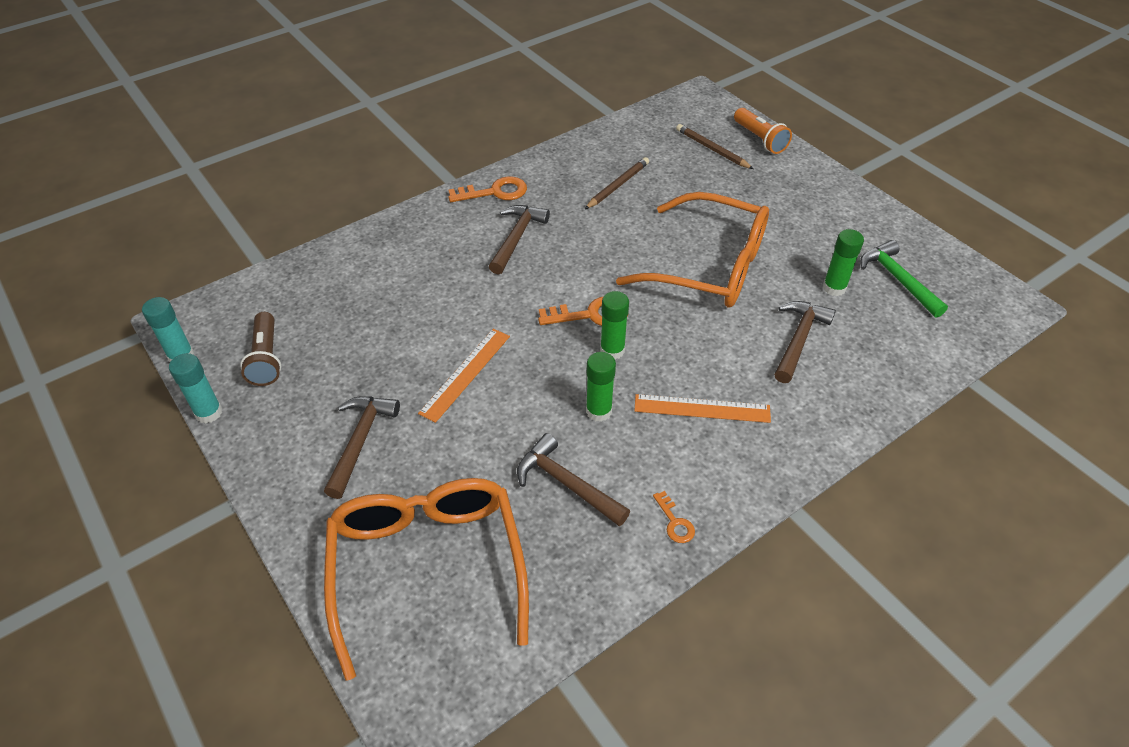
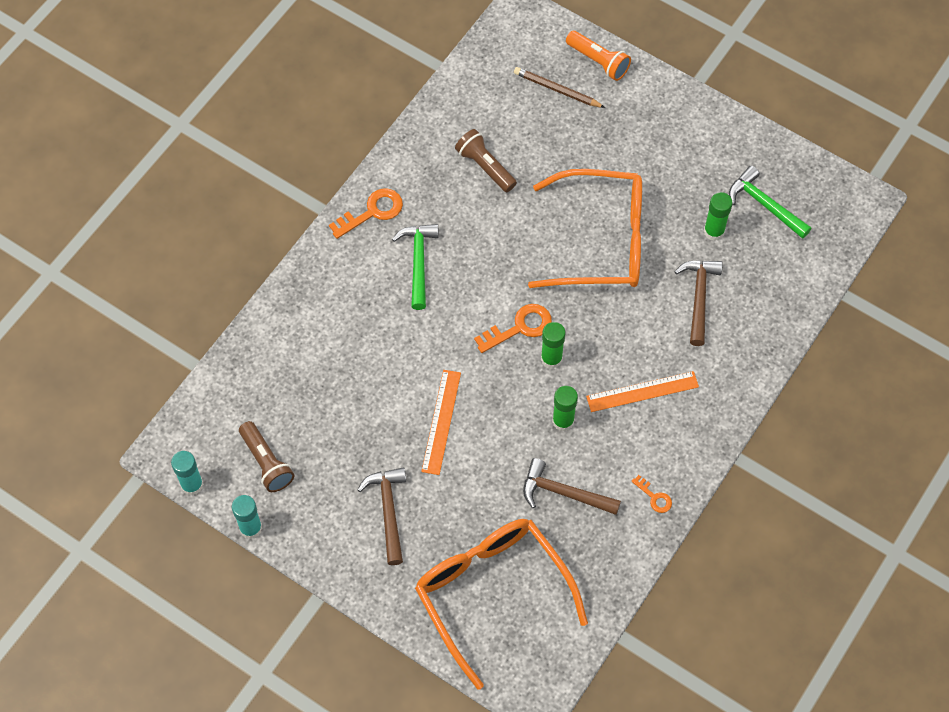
camera: 20 degrees left, 15 degrees up
(516, 238) = (418, 262): brown hammer -> green hammer
(618, 185) = (485, 167): brown pencil -> brown flashlight

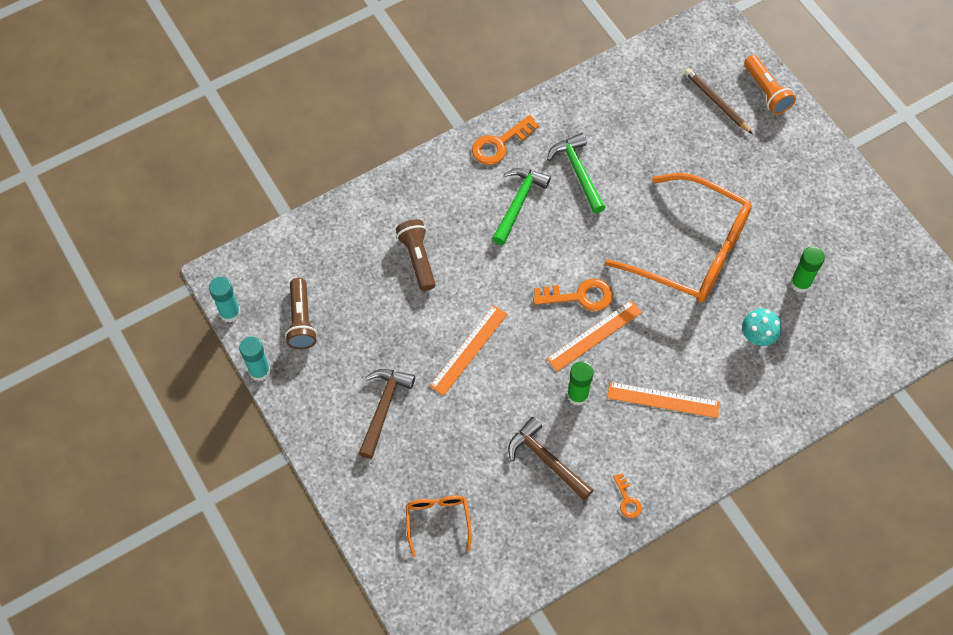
camera: 25 degrees right, 0 degrees up
(372, 212) = (500, 144): orange key -> orange key turned 150 degrees clockwise
(485, 167) = (618, 144): brown flashlight -> brown flashlight (417, 259)
(492, 593) = (438, 521): orange glasses -> orange glasses, size x0.45
(551, 358) = (594, 335): green glue stick -> orange ruler
(699, 298) = (757, 337): brown hammer -> turquoise mushroom
(764, 205) = (860, 278): green hammer -> green hammer (578, 172)

